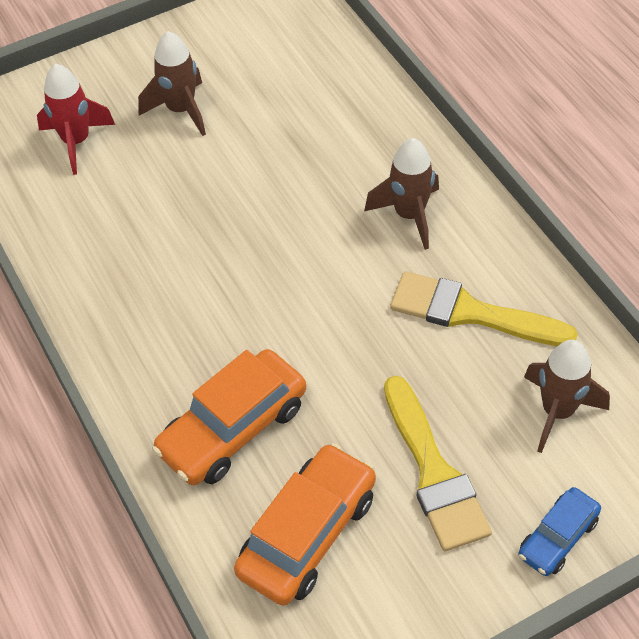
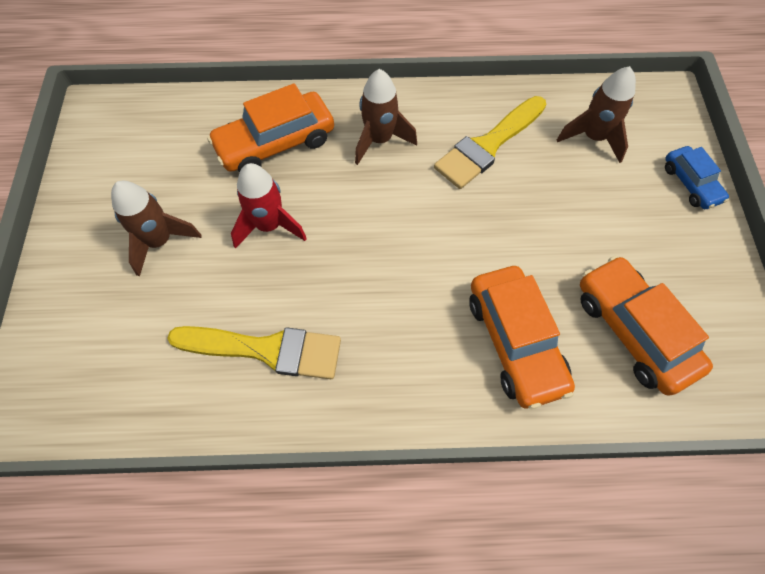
camera: 65 degrees left, 10 degrees up
(76, 142) = (130, 340): red rocket -> red rocket (269, 226)
(345, 135) = (275, 143): none -> orange car
(434, 472) = (612, 228): yellow brush -> yellow brush (266, 350)

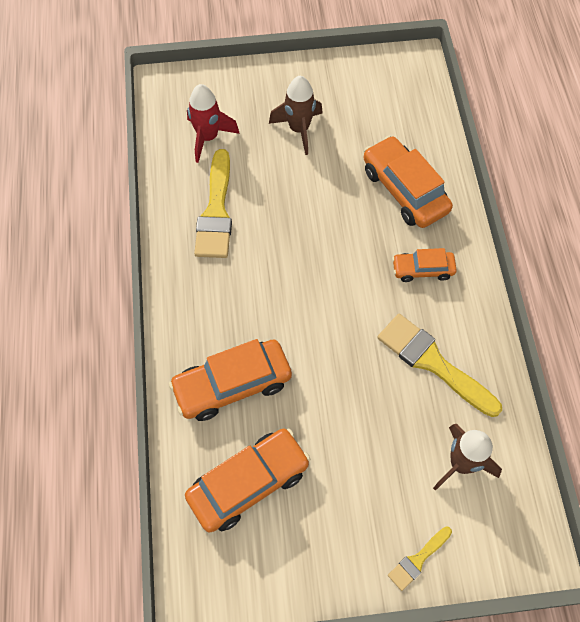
camera: 85 degrees right, 0 degrees up
(269, 226) = (321, 198): red rocket -> red rocket (208, 137)
(379, 140) = (422, 270): brown rocket -> orange car
(690, 183) = (418, 560): blue car -> yellow brush

